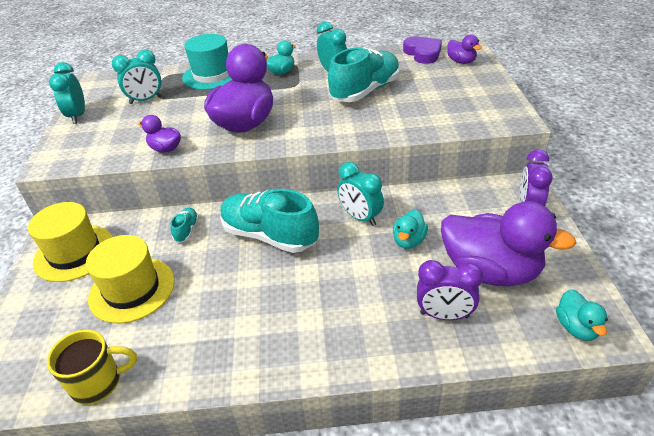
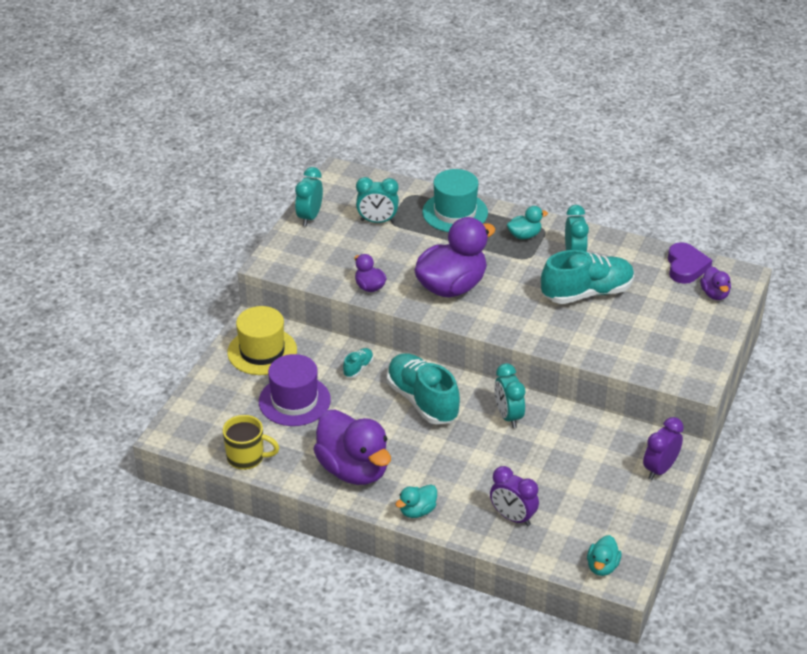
camera: 25 degrees right, 0 degrees up
(132, 289) = (294, 401): yellow hat -> purple hat
(409, 241) = (532, 453): turquoise duck -> turquoise duck (417, 511)
(490, 271) = (577, 503): purple duck -> purple duck (354, 469)

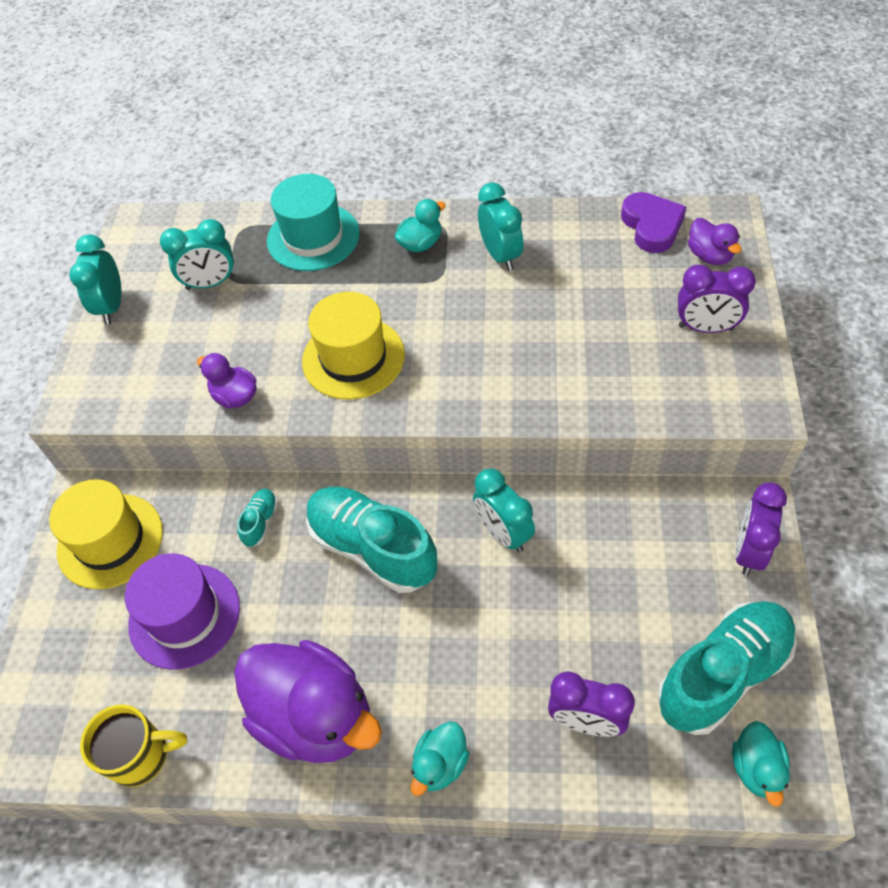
camera: 15 degrees left, 15 degrees up
(452, 287) = (353, 358): purple duck -> yellow hat
(587, 293) = (543, 308): turquoise shoe -> turquoise shoe (723, 674)
(687, 332) = (706, 328): none -> purple clock

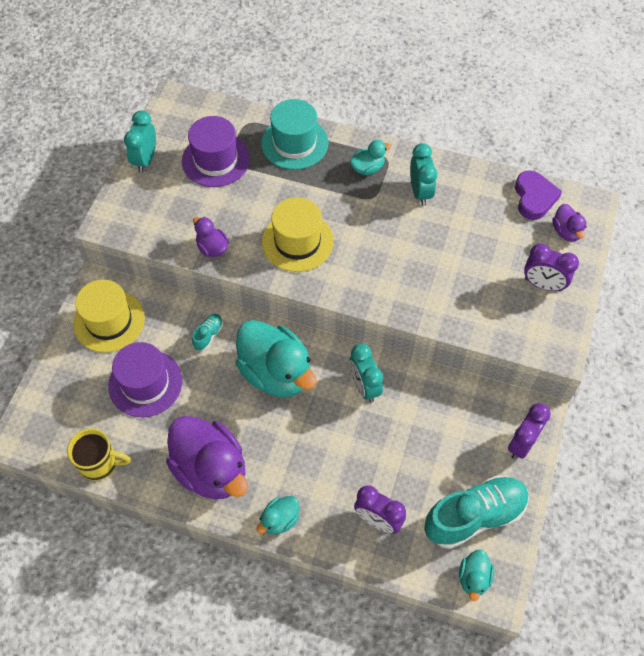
camera: 10 degrees right, 5 degrees up
(210, 283) = (216, 160): turquoise clock -> purple hat
(372, 548) = (276, 373): turquoise shoe -> turquoise duck

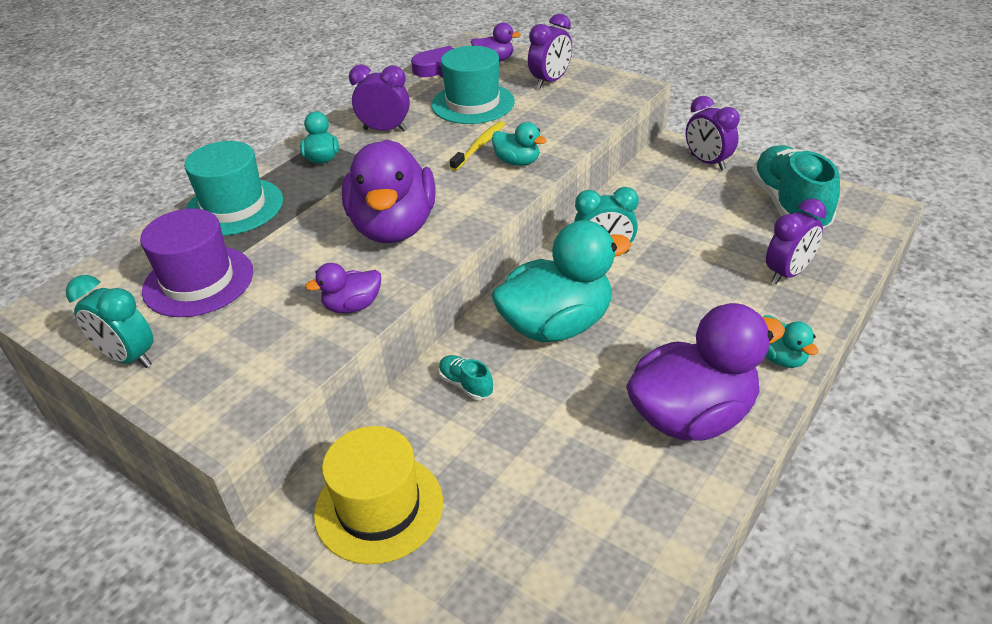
camera: 70 degrees left, 20 degrees down
(100, 463) = (652, 560): yellow mug -> none
(145, 383) = (520, 474): purple hat -> none
(297, 241) = (394, 227): yellow hat -> purple duck
(417, 262) = (479, 146): none -> yellow toothbrush
(420, 192) = (385, 130): turquoise clock -> purple clock
(474, 578) = (863, 219): turquoise duck -> turquoise duck (517, 162)
(482, 238) = (473, 103): none -> turquoise hat

